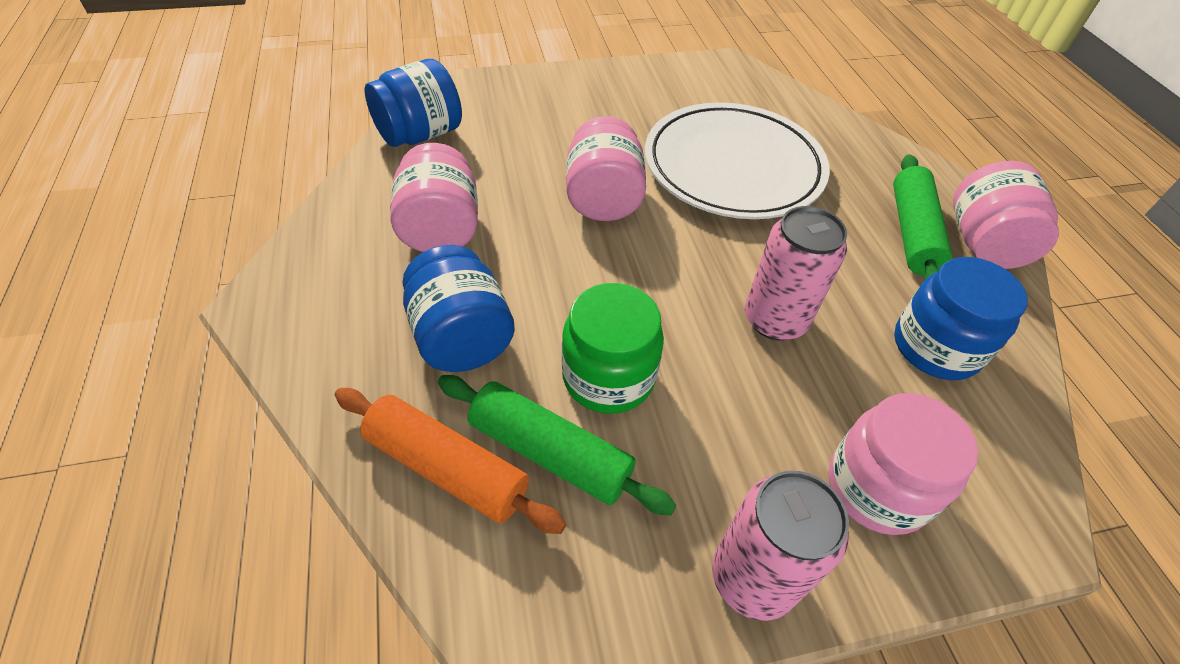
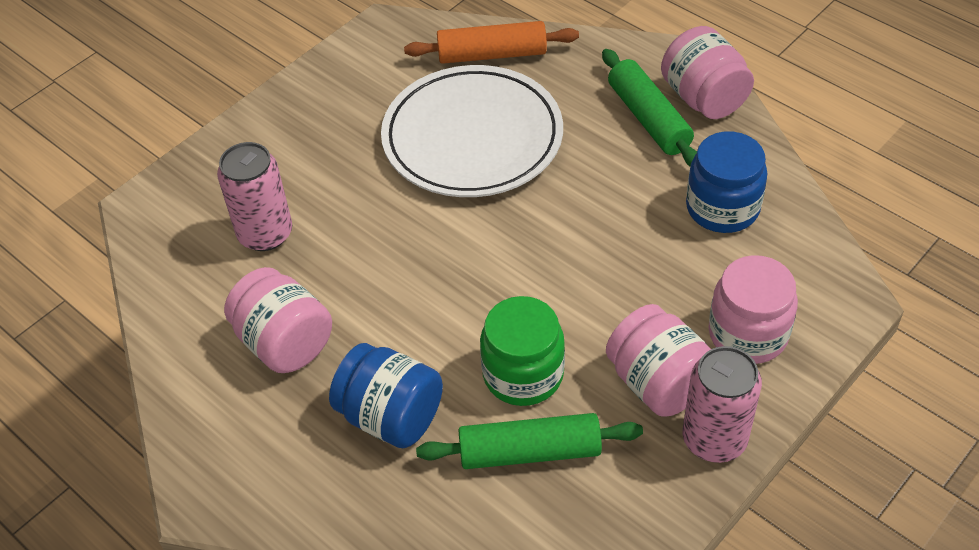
camera: 30 degrees left, 0 degrees up
(420, 134) = (172, 268): blue jar -> none
(447, 468) = (471, 508): orange rolling pin -> orange rolling pin (492, 54)
(603, 199) = (393, 232): pink jar -> pink jar (658, 383)
(775, 320) = (603, 255): pink can -> pink can (265, 234)

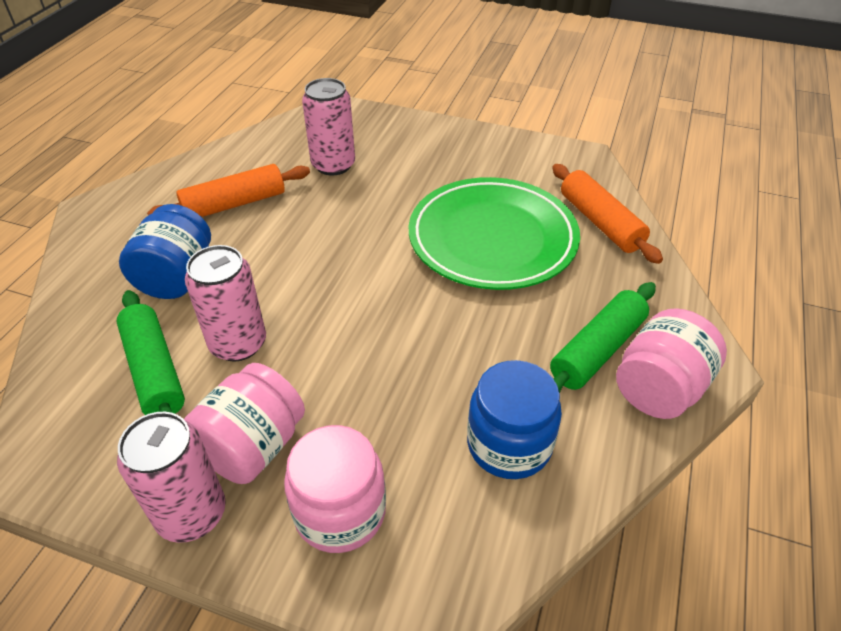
camera: 65 degrees right, 5 degrees down
(285, 343) = (234, 204): pink jar -> orange rolling pin
(472, 138) = (492, 239): white plate -> green plate
(523, 374) = (238, 343): green jar -> pink can

